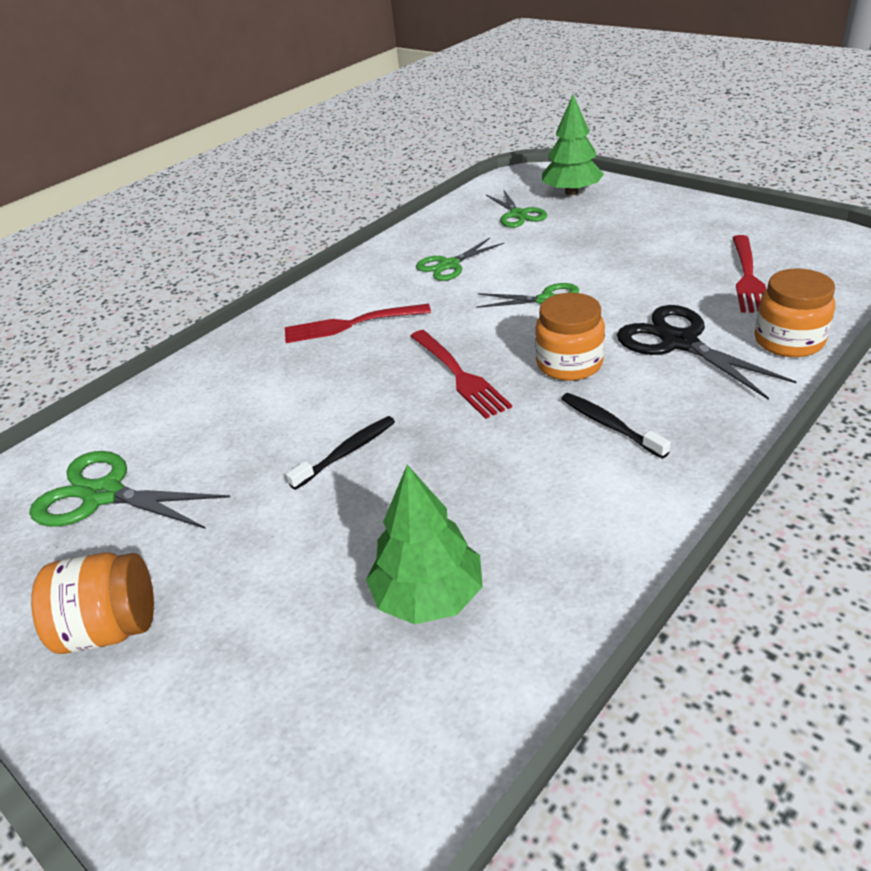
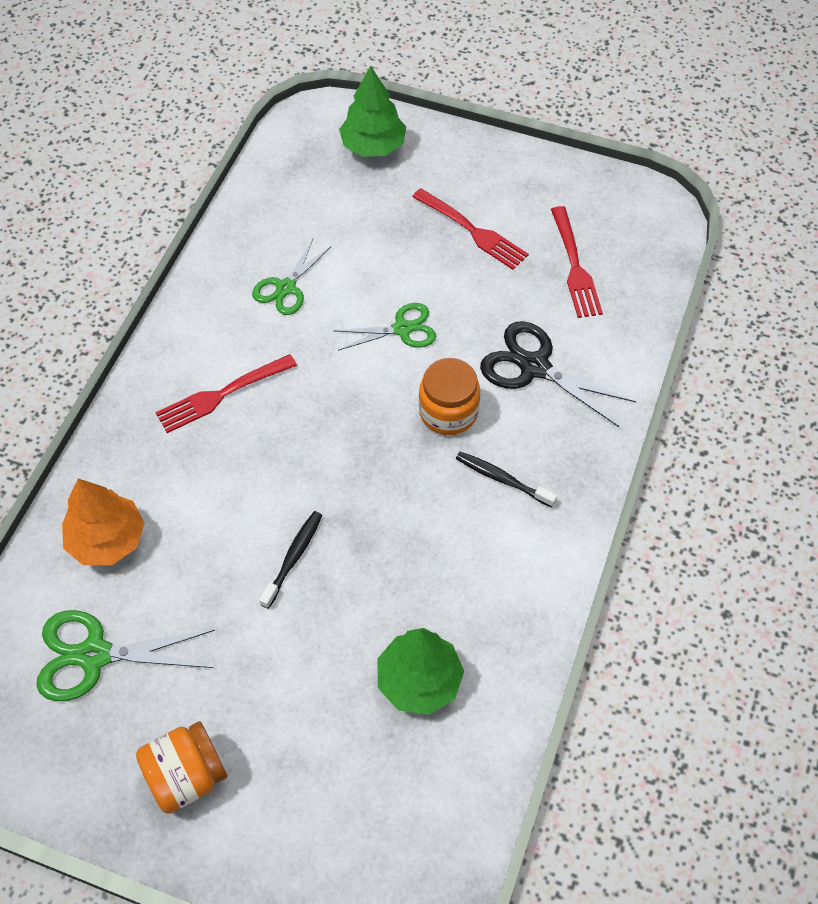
camera: 25 degrees left, 20 degrees up
(181, 408) = (107, 539): none -> orange tree
(458, 375) = (355, 444): red fork -> red fork (471, 230)
(518, 214) = (328, 192): green scissors -> none
(788, 341) = (622, 350): orange jar -> none

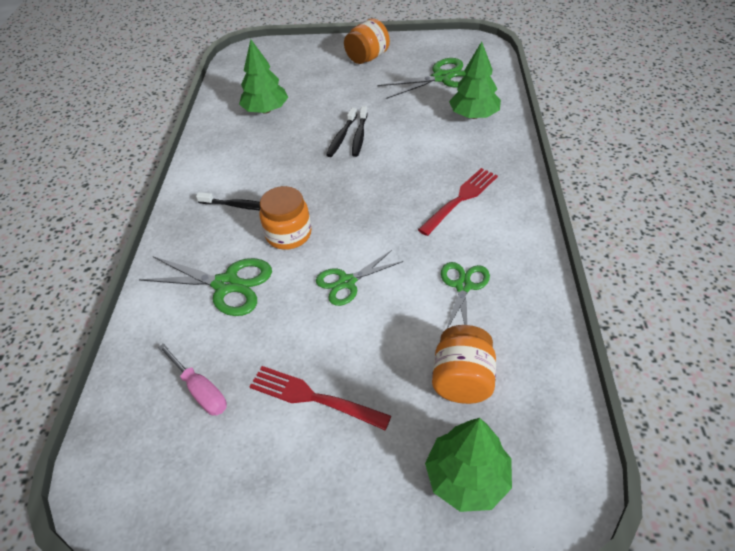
camera: 165 degrees right, 10 degrees down
(107, 539) = (474, 115): orange tree -> green tree
(321, 565) = (341, 137): none -> black toothbrush
(338, 208) = (462, 380): none -> orange jar
(534, 367) = (226, 284): black scissors -> green scissors
(574, 266) = (200, 390): red fork -> pink screwdriver

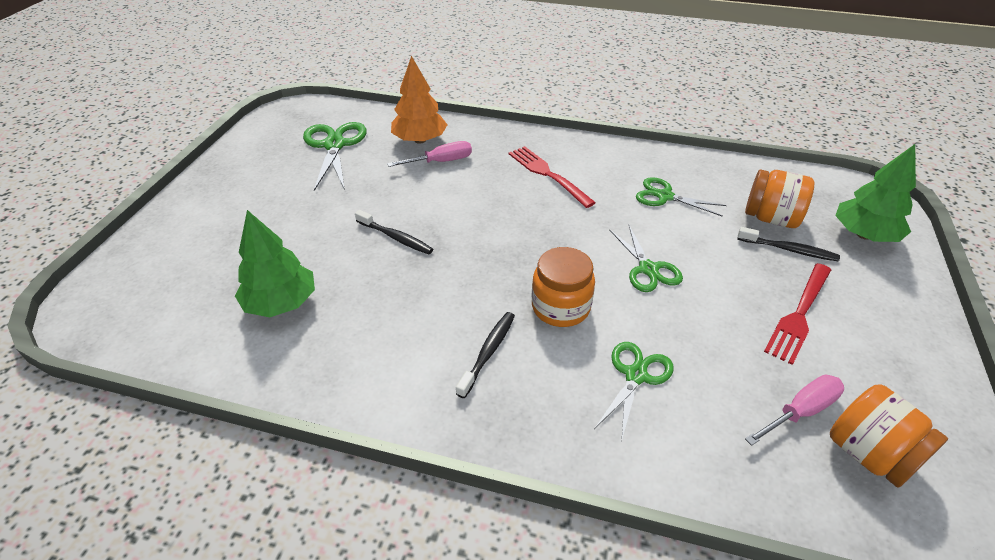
camera: 80 degrees left, 5 degrees down
(226, 284) = (635, 375): green scissors -> green scissors, size x0.66
(359, 136) = (403, 223): black toothbrush -> black toothbrush (789, 250)
(367, 58) = (238, 190): orange jar -> orange jar (869, 454)
(447, 134) = (441, 162): none -> pink screwdriver
(474, 115) = (420, 140): green tree -> orange tree

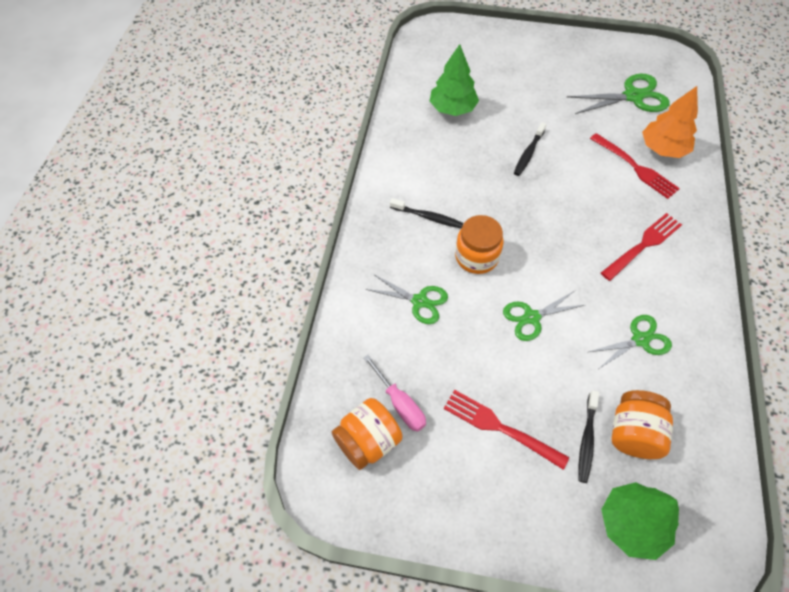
camera: 85 degrees right, 15 degrees up
(441, 162) = (635, 167): pink screwdriver -> red fork
(665, 196) = (640, 340): green scissors -> green scissors turned 45 degrees clockwise

